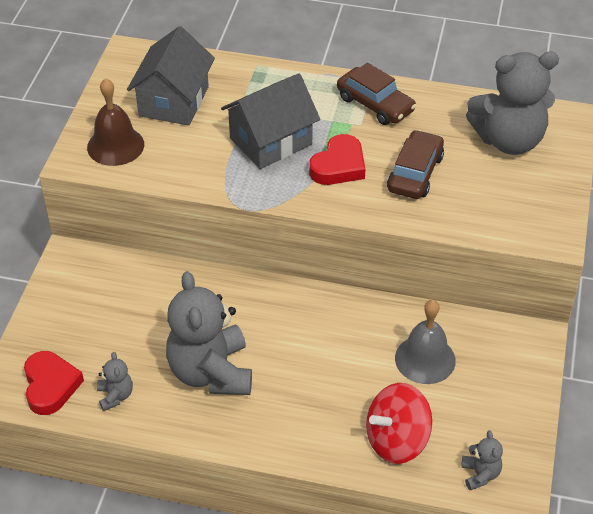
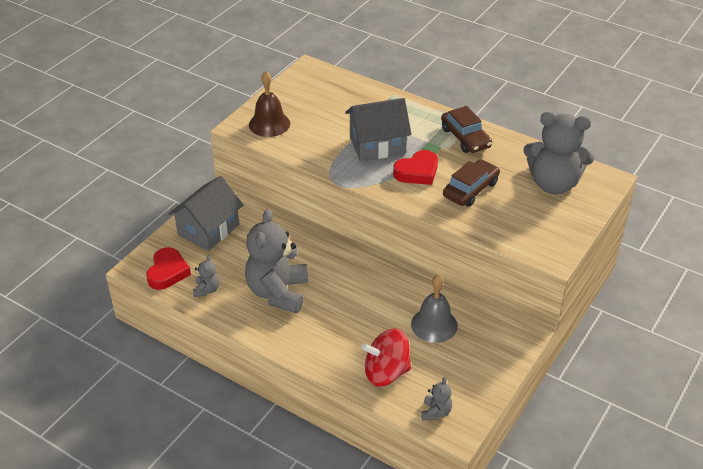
camera: 20 degrees right, 5 degrees down
(174, 101) = (323, 105): grey house -> grey house (208, 230)

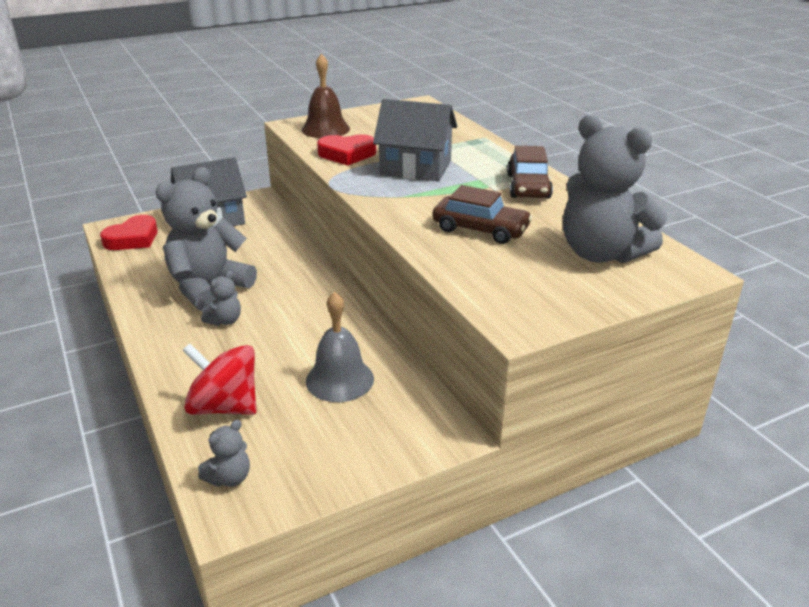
camera: 30 degrees right, 10 degrees down
(206, 290) = (146, 263): grey teddy bear -> grey teddy bear (225, 321)
(417, 172) = (433, 198): red heart -> red heart (347, 154)
(470, 189) = (480, 229): brown car -> brown car turned 45 degrees clockwise

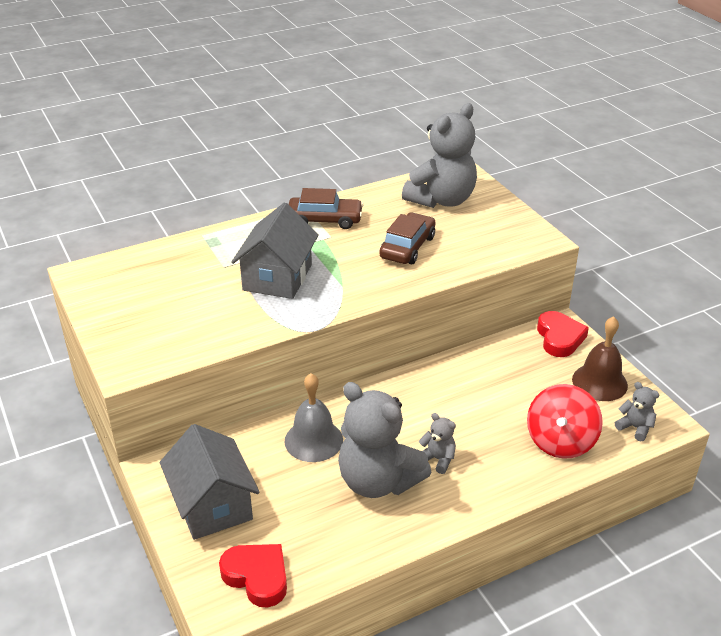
camera: 90 degrees left, 5 degrees up
(325, 129) = (150, 341): brown bell -> brown bell (599, 382)
(339, 379) = (513, 379): grey bell -> grey bell (313, 440)
(347, 154) = (234, 321): red heart -> red heart (559, 338)

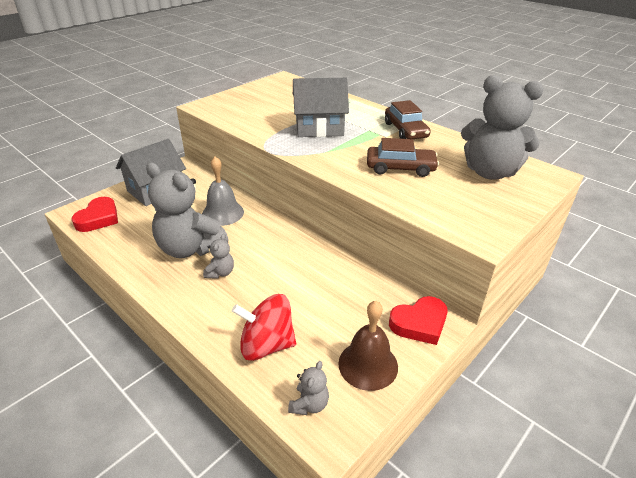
camera: 70 degrees right, 0 degrees up
(378, 481) = (190, 248): grey teddy bear -> grey teddy bear turned 75 degrees counterclockwise

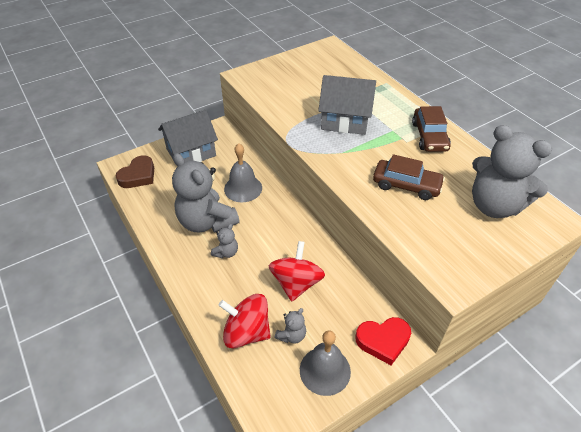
camera: 15 degrees right, 10 degrees up
(98, 218) = (138, 175): red heart -> brown heart
(308, 288) = (296, 283): none -> red spinning top
(309, 404) = (266, 395): grey teddy bear -> grey teddy bear (291, 335)
(368, 365) = (325, 370): brown bell -> grey bell

